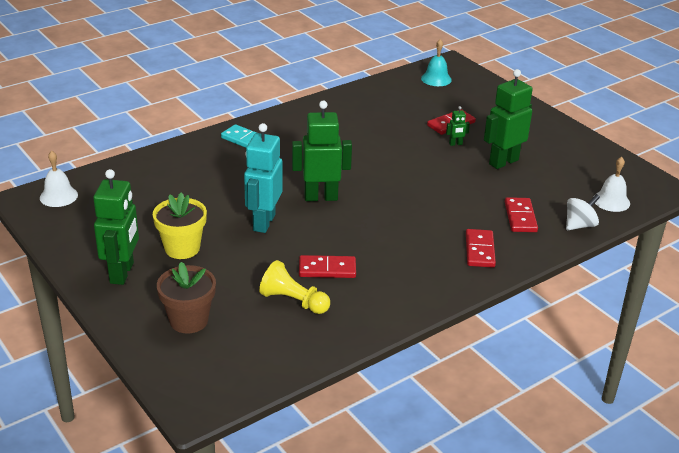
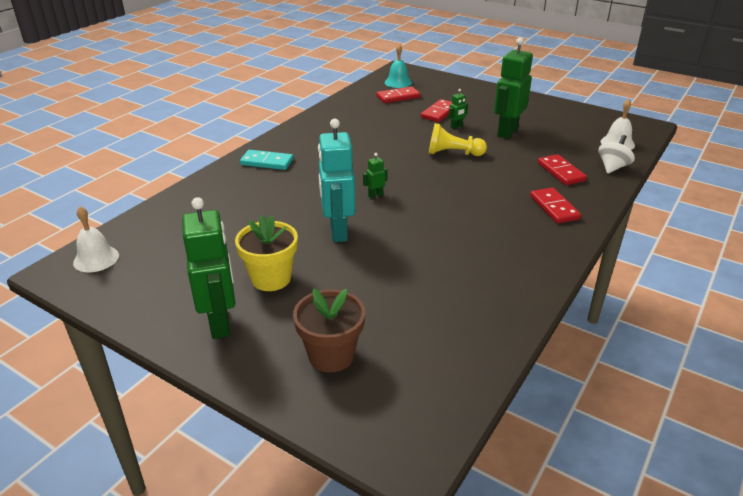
camera: 20 degrees left, 0 degrees up
(293, 301) = (426, 301): yellow pawn -> yellow pawn (453, 153)
(321, 197) = (375, 195): green robot -> green robot, size x0.43
(327, 269) = (434, 260): red domino -> red domino (398, 97)

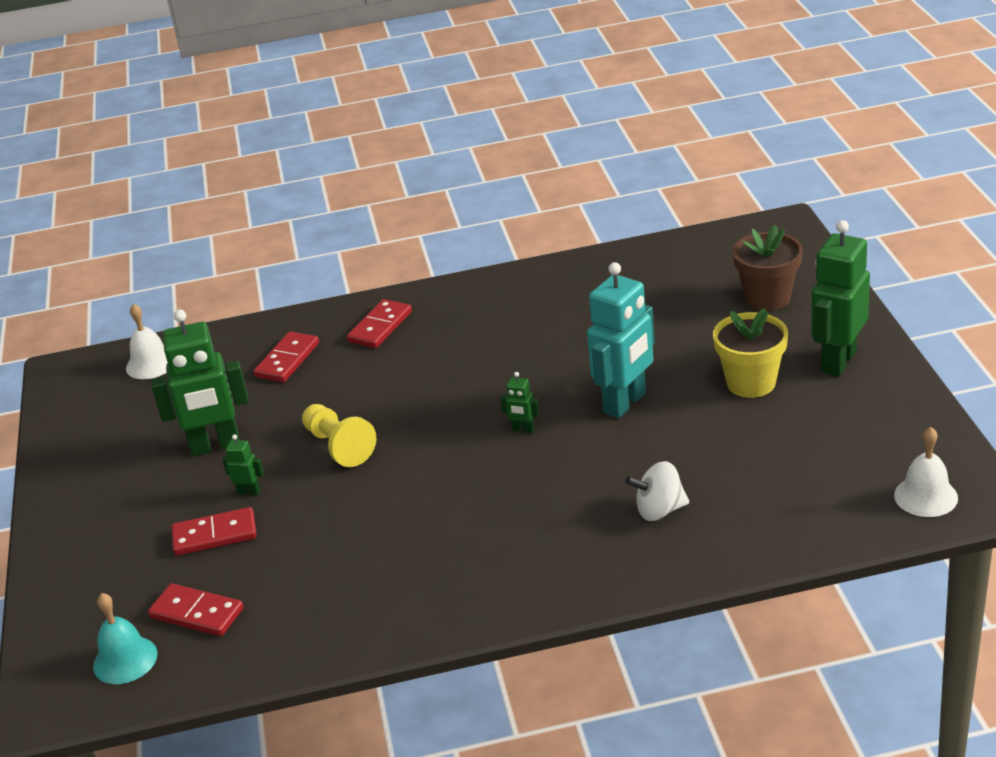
camera: 130 degrees left, 0 degrees up
(267, 162) = (579, 561): turquoise domino -> none
(612, 167) = (230, 339): white spinning top -> white spinning top (659, 510)

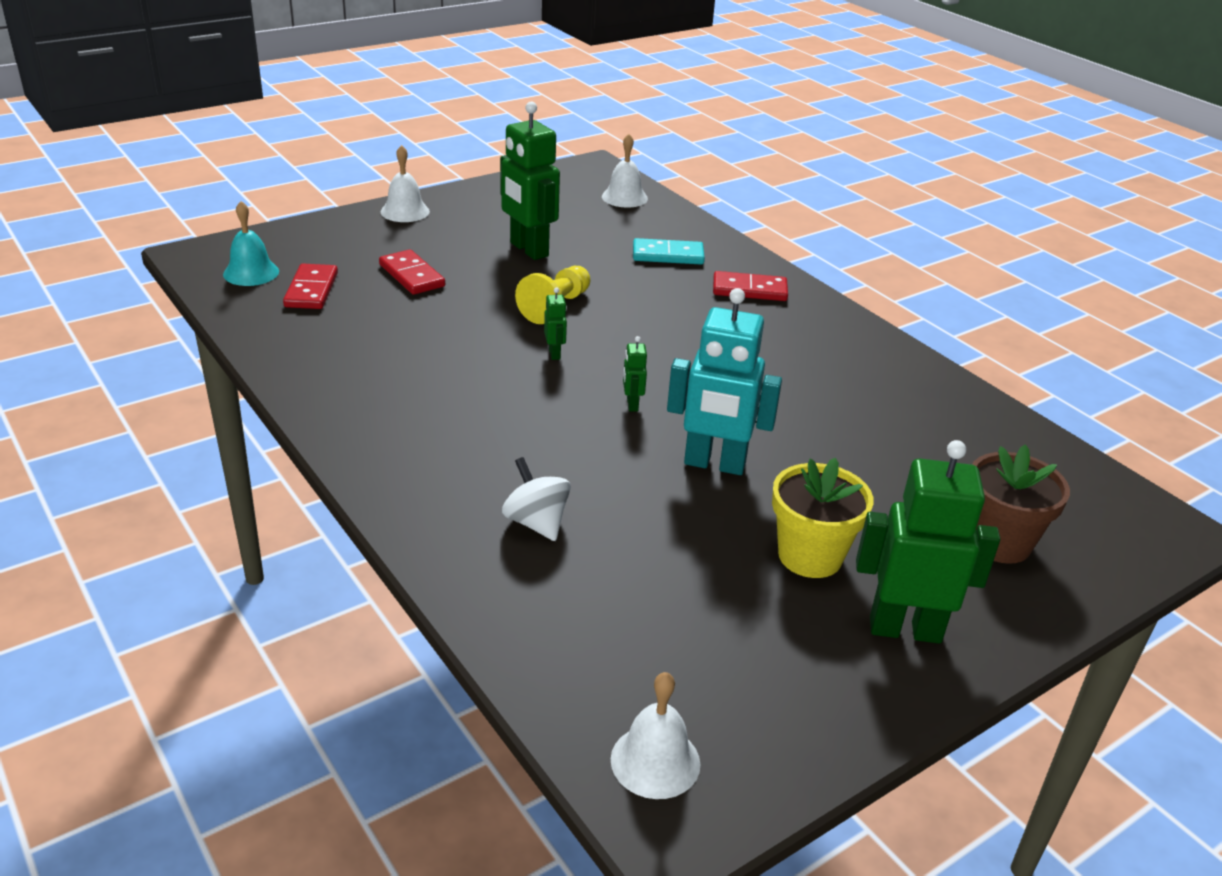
camera: 60 degrees right, 0 degrees up
(64, 524) = (405, 211): none -> white bell
(249, 491) = (474, 278): green robot -> green robot (555, 354)
(287, 360) = (668, 255): red domino -> turquoise domino

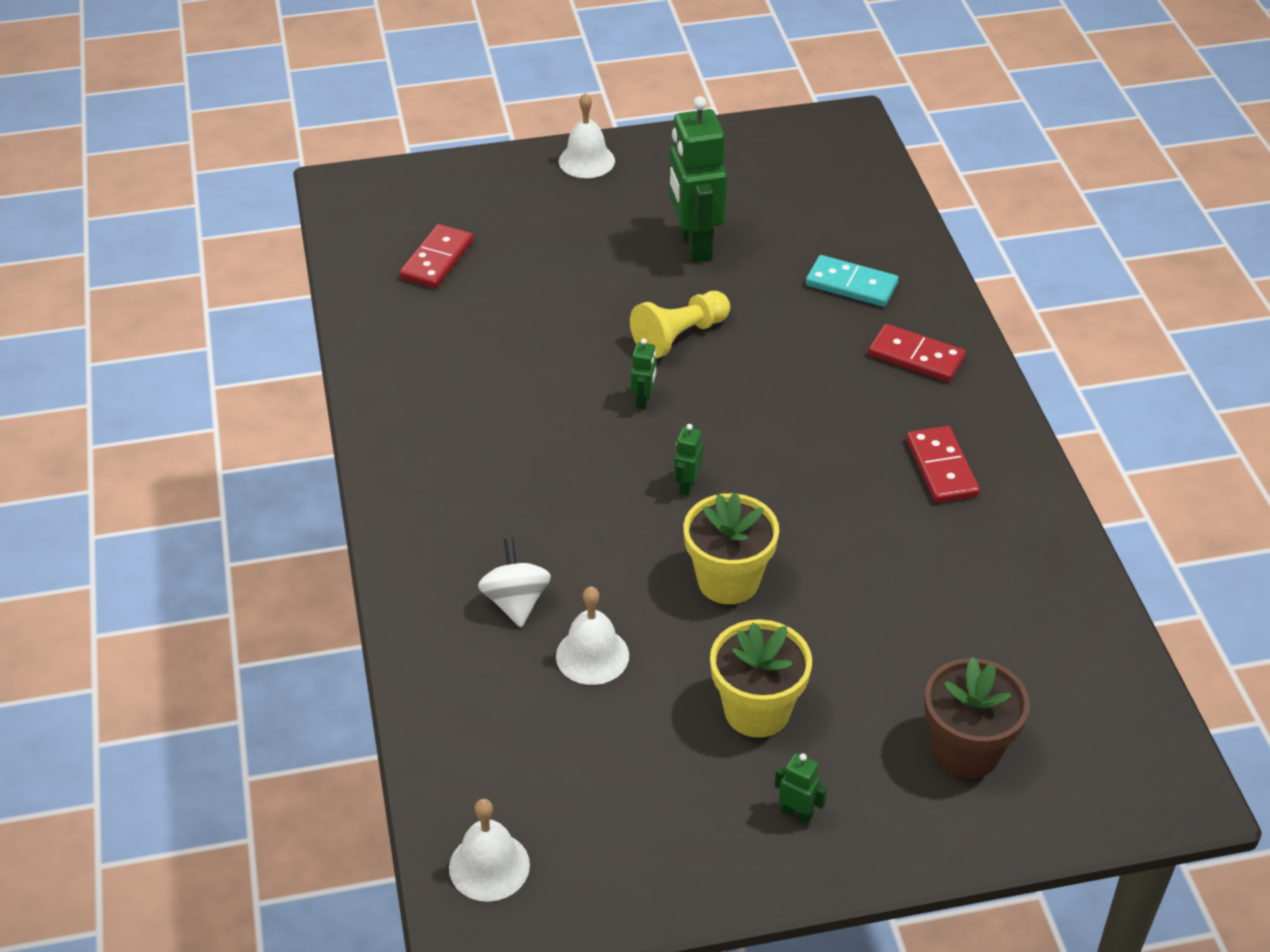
camera: 25 degrees right, 10 degrees up
(251, 272) = (387, 223): turquoise bell -> none
(412, 275) = (549, 259): red domino -> red domino (942, 468)
(624, 197) = (853, 182): white bell -> white bell (592, 655)
(714, 464) = (728, 580): turquoise robot -> yellow flower pot
(905, 629) = (797, 814): green robot -> green robot, size x0.43

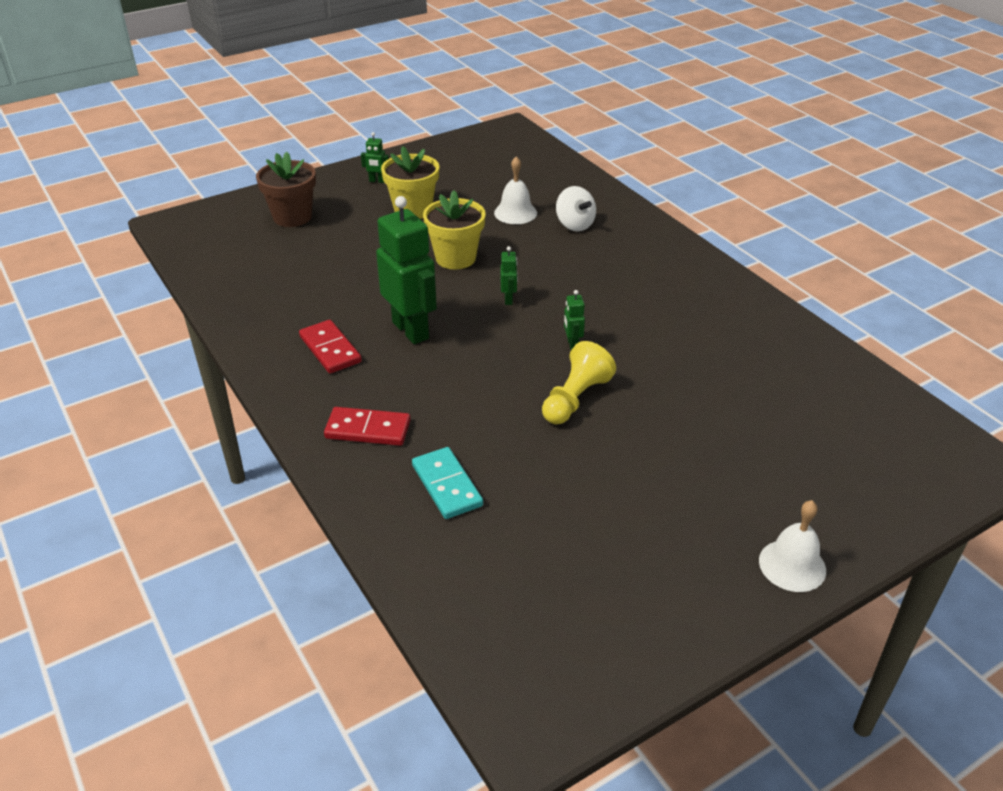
camera: 160 degrees right, 5 degrees down
(437, 260) = (825, 414): red domino -> none
(489, 866) = (514, 142): white bell -> none
(694, 245) = (614, 489): green robot -> green robot (411, 330)
(851, 284) = (446, 485): turquoise domino -> turquoise domino turned 60 degrees clockwise

